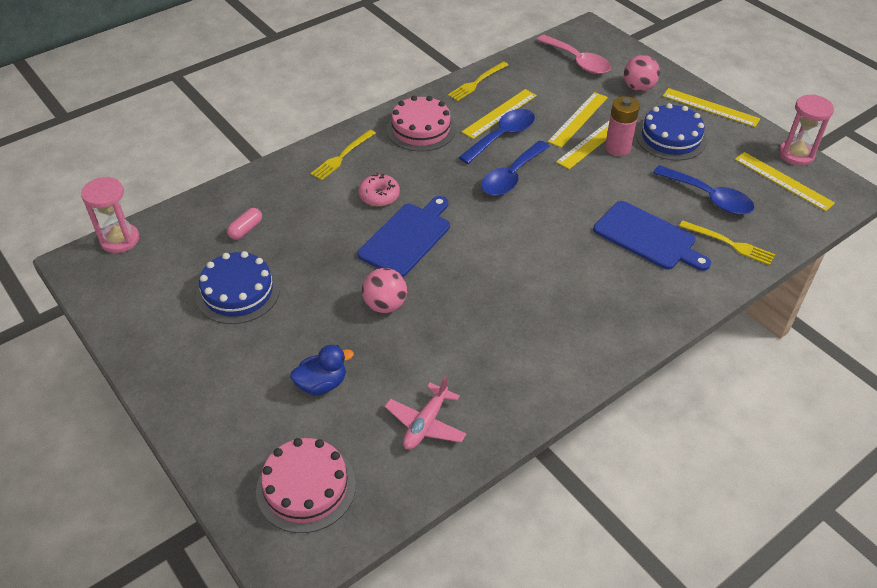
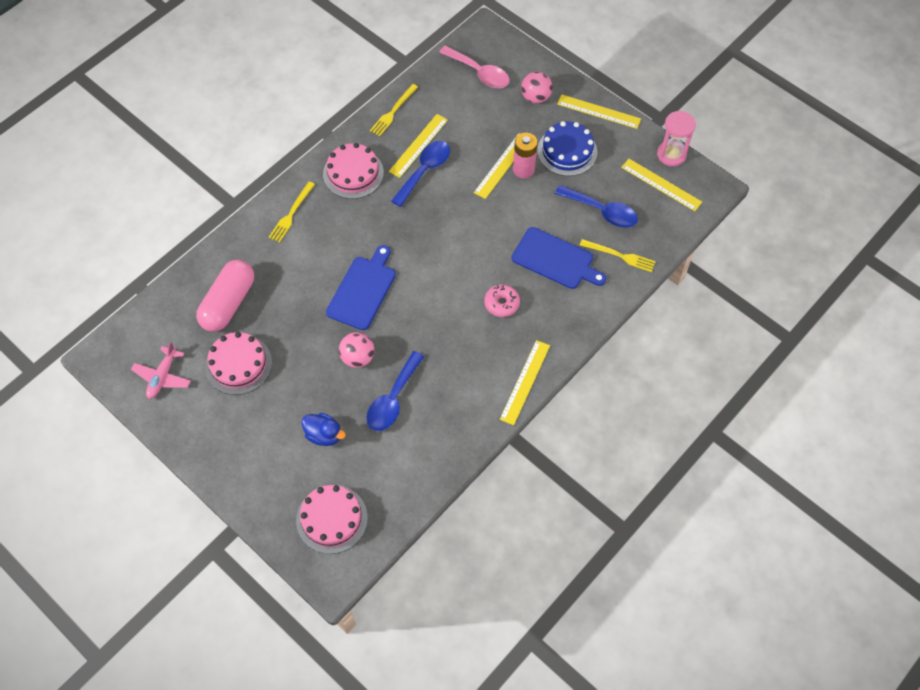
camera: 10 degrees left, 15 degrees up
(120, 240) = (126, 330): pink hourglass -> none
(238, 292) = (238, 364): blue cake -> pink cake
(246, 229) = (228, 303): pink capsule -> pink capsule, size x2.28
(322, 384) = (324, 435): blue duck -> blue duck turned 60 degrees clockwise
(379, 196) = (331, 251): pink donut -> pink donut (501, 303)
(425, 424) = (407, 455): pink plane -> pink plane (162, 376)
(511, 177) = (438, 214): blue spoon -> blue spoon (393, 399)
(578, 119) = (487, 142): yellow ruler -> yellow ruler (525, 382)

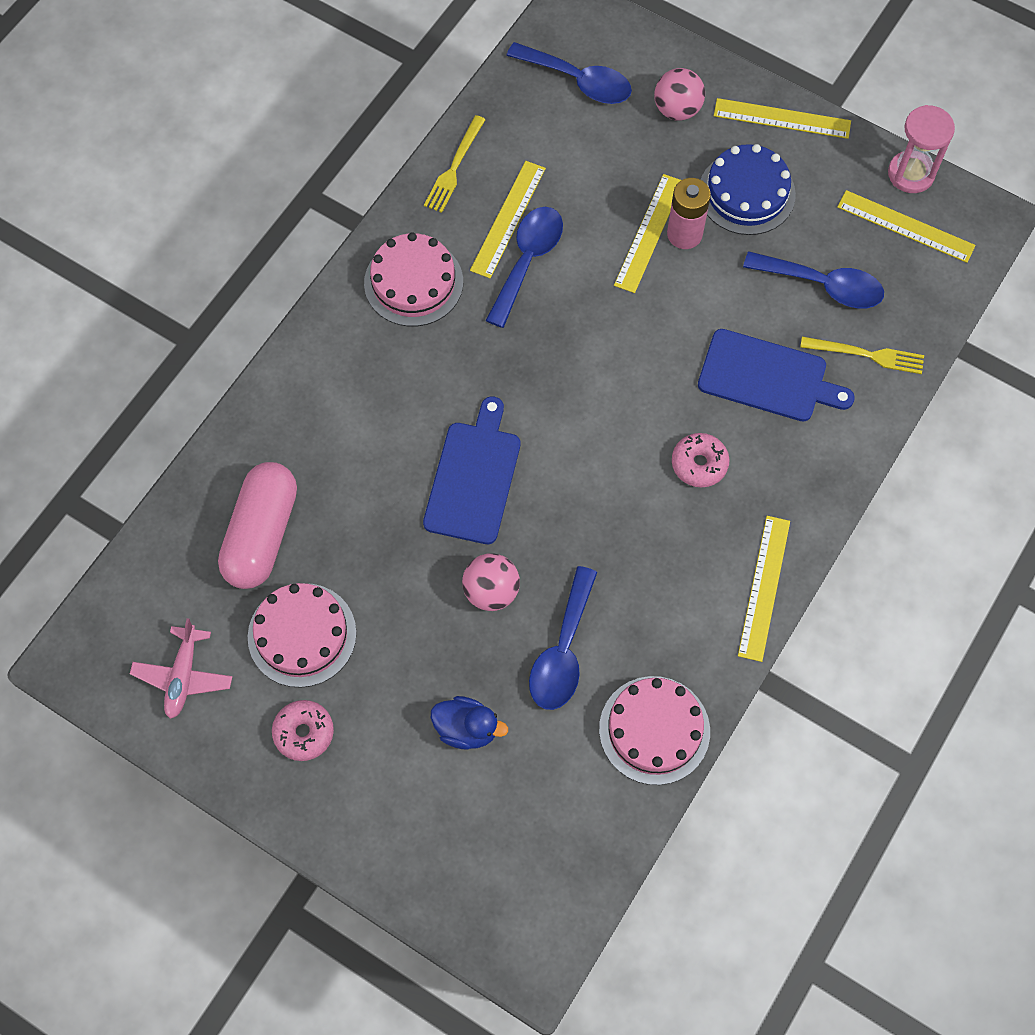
camera: 10 degrees left, 5 degrees up
(226, 421) = (304, 733): none -> pink donut
(291, 214) = (329, 366): yellow fork -> none
(332, 519) = (510, 865): pink cake -> pink cake (654, 730)
(479, 73) = (578, 81): pink spoon -> blue spoon

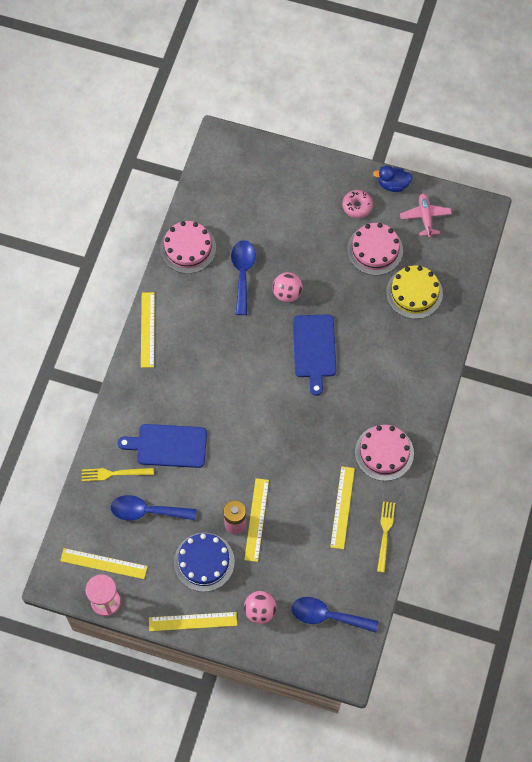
camera: 165 degrees right, 0 degrees up
(261, 534) = (414, 293): pink capsule -> yellow cake
(467, 729) = (279, 227): blue duck -> blue duck (393, 184)
(527, 260) = (323, 483): blue spoon -> none
(699, 464) = (195, 386): pink donut -> none

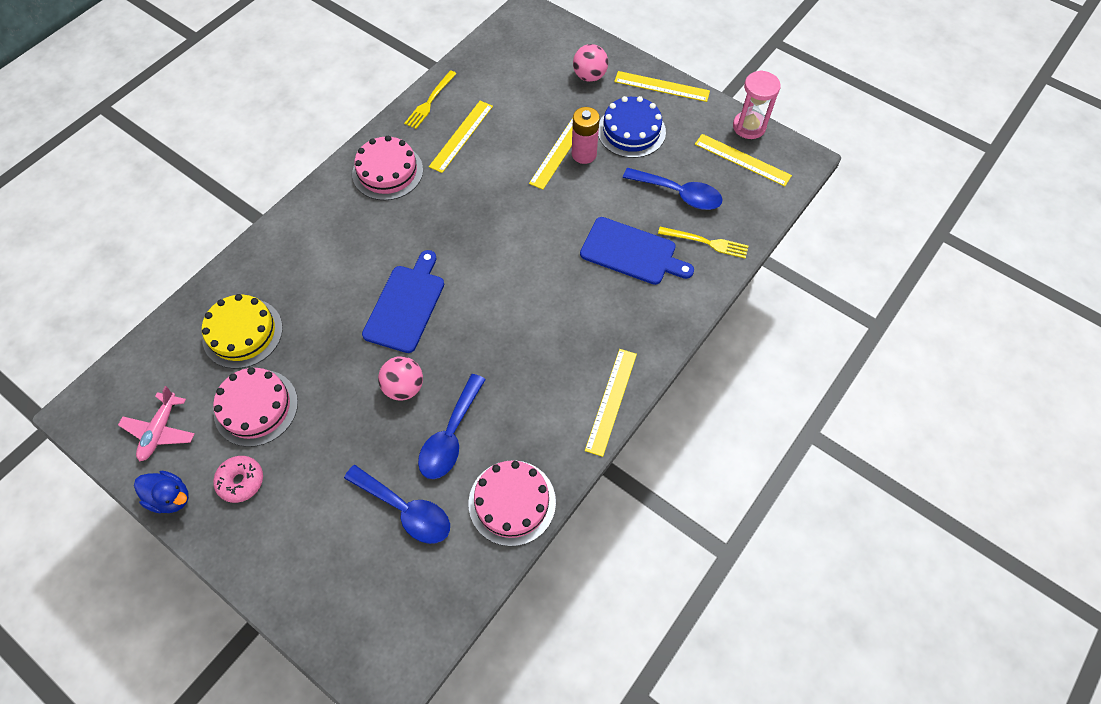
camera: 160 degrees left, 5 degrees down
(327, 616) = (524, 55): blue spoon -> blue spoon (406, 510)

